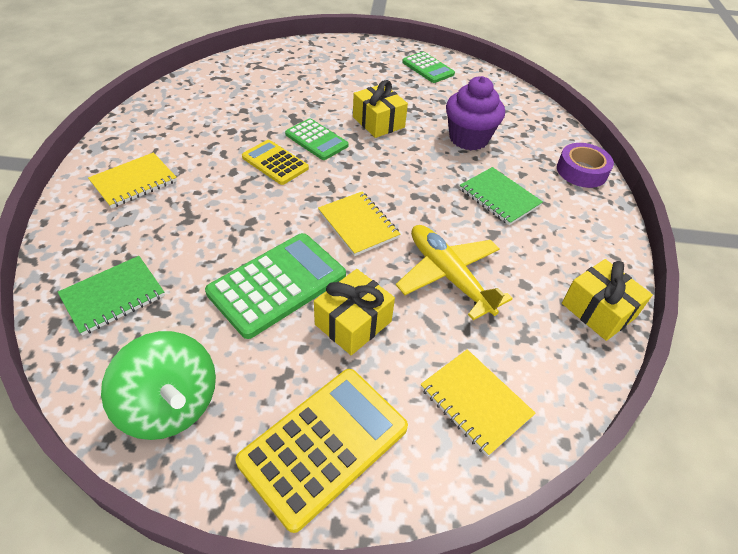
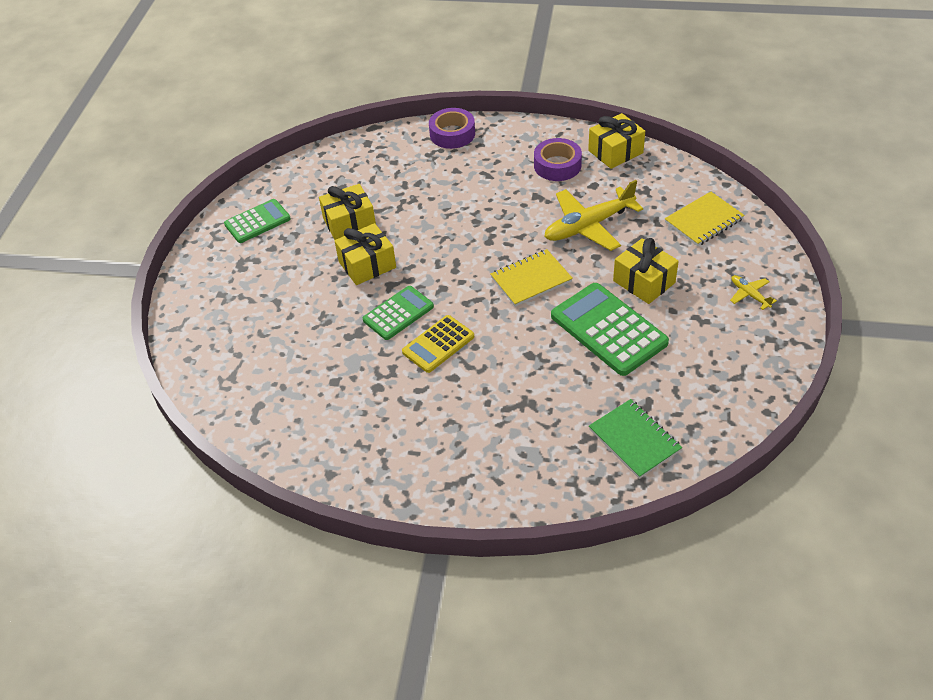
camera: 80 degrees left, 0 degrees up
(134, 182) = (472, 459): yellow notebook -> none
(171, 405) = (735, 381): green spinning top -> none
(324, 445) = (750, 295): yellow calculator -> yellow plane
(432, 111) = (349, 223): none -> yellow gift
(468, 138) = (399, 200): purple cupcake -> none
(499, 198) = (490, 188): green notebook -> none
(553, 252) = (557, 165): none -> purple tape

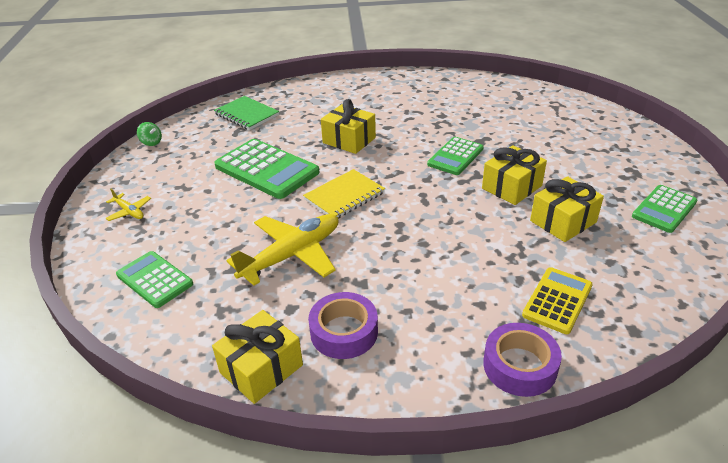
camera: 165 degrees right, 10 degrees down
(438, 344) = (409, 142): yellow calculator -> yellow calculator (557, 300)
(644, 282) = (232, 209): yellow gift -> yellow gift (349, 140)
(704, 221) = (154, 280): yellow notebook -> green calculator
(758, 403) = (151, 142): none -> green spinning top

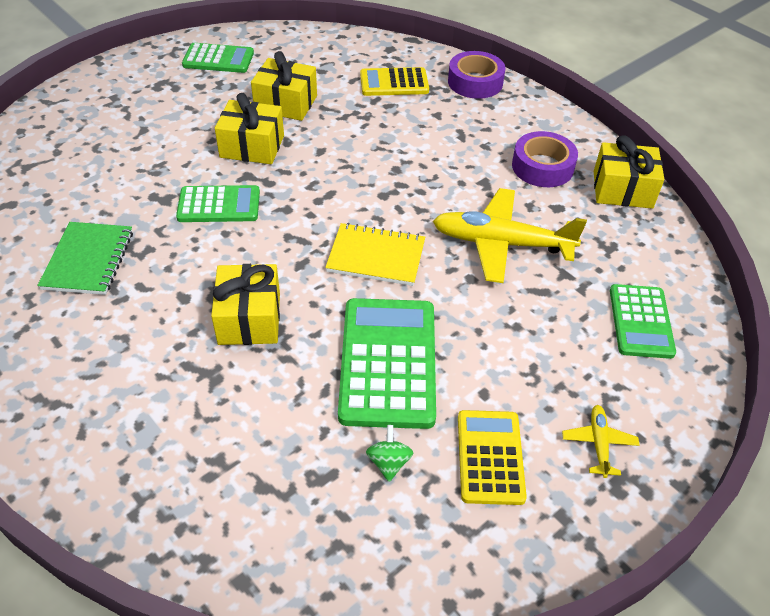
camera: 130 degrees left, 10 degrees up
(151, 142) = (451, 584): green spinning top -> green spinning top (389, 463)
(177, 176) = (490, 457): none -> yellow calculator
(247, 115) = (260, 506): green notebook -> green notebook (88, 260)

